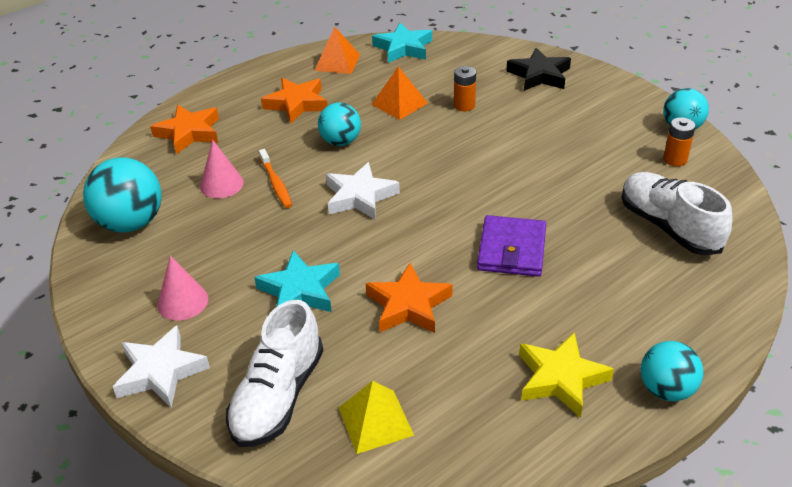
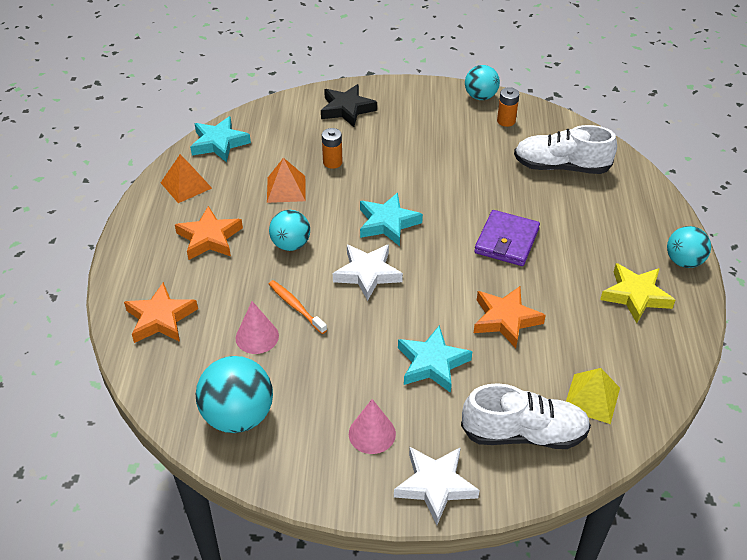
camera: 50 degrees left, 5 degrees up
(276, 183) = (296, 307): orange toothbrush -> orange toothbrush turned 150 degrees counterclockwise
(278, 396) = (524, 434): white shoe -> white shoe turned 60 degrees counterclockwise
(434, 172) = (387, 223): none -> turquoise star
(511, 250) = (506, 241): purple wallet -> purple wallet turned 60 degrees clockwise

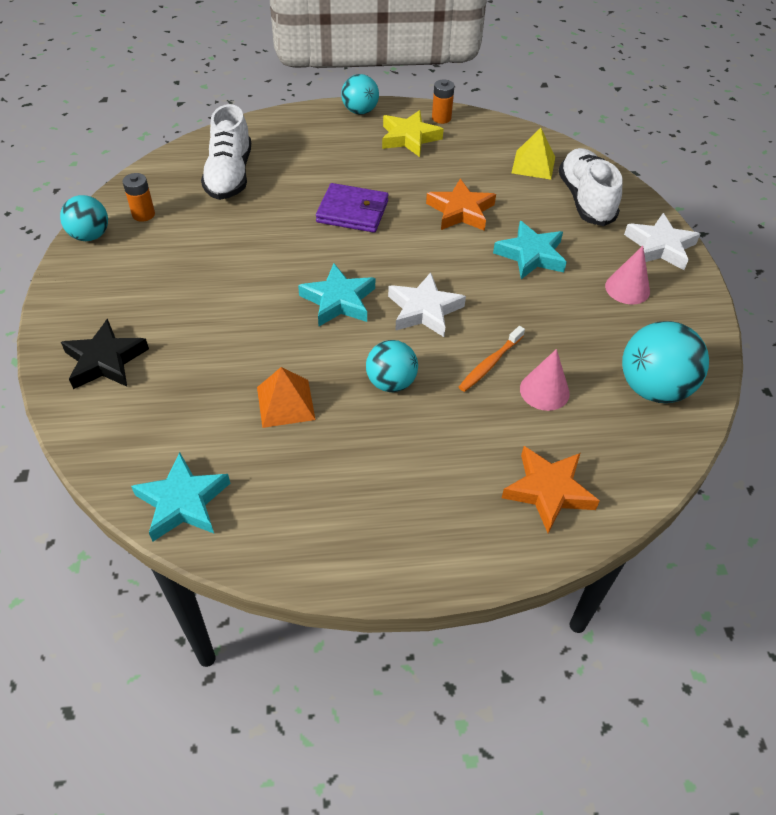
camera: 100 degrees left, 5 degrees up
(186, 185) = (287, 524): orange pyramid -> none
(209, 238) = (395, 470): orange star -> none
(332, 162) = (227, 362): orange battery -> orange battery (441, 118)

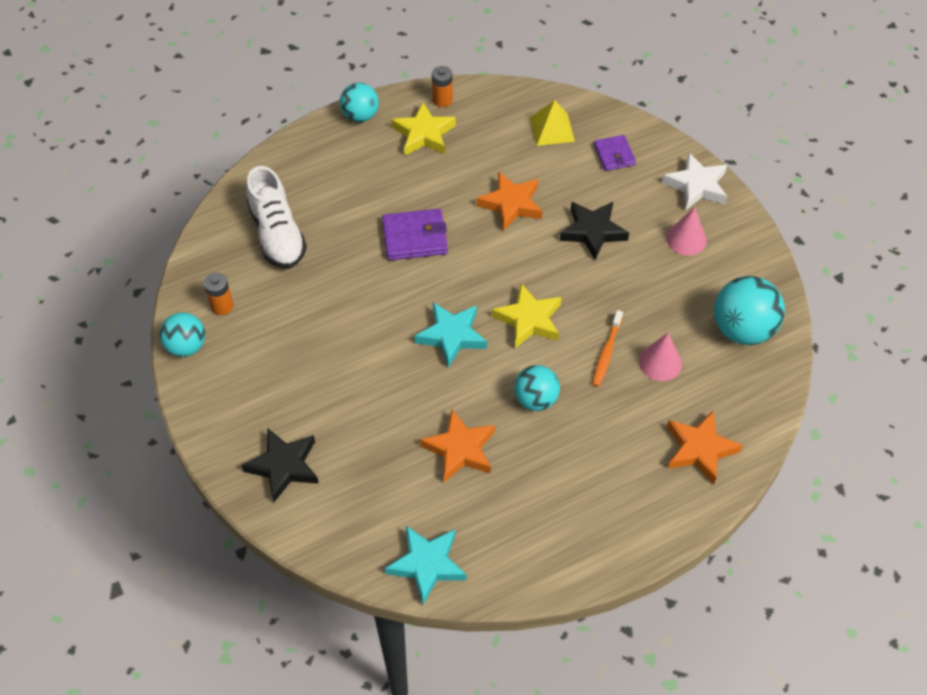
camera: 20 degrees left, 5 degrees up
(286, 403) = (460, 449): orange pyramid -> orange star
(424, 310) = (529, 320): white star -> yellow star
(531, 255) = (593, 231): turquoise star -> black star
(585, 200) = (614, 155): white shoe -> purple wallet

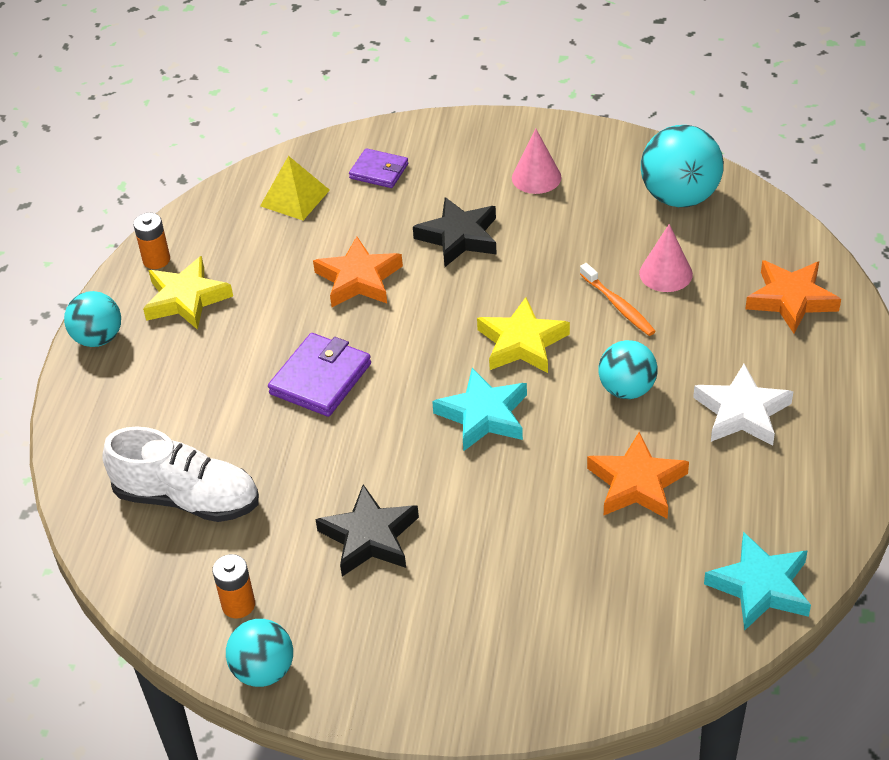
camera: 50 degrees left, 10 degrees down
(284, 466) = (525, 656): black star -> black star (370, 537)
(696, 186) = (479, 136): white star -> white star (741, 412)

